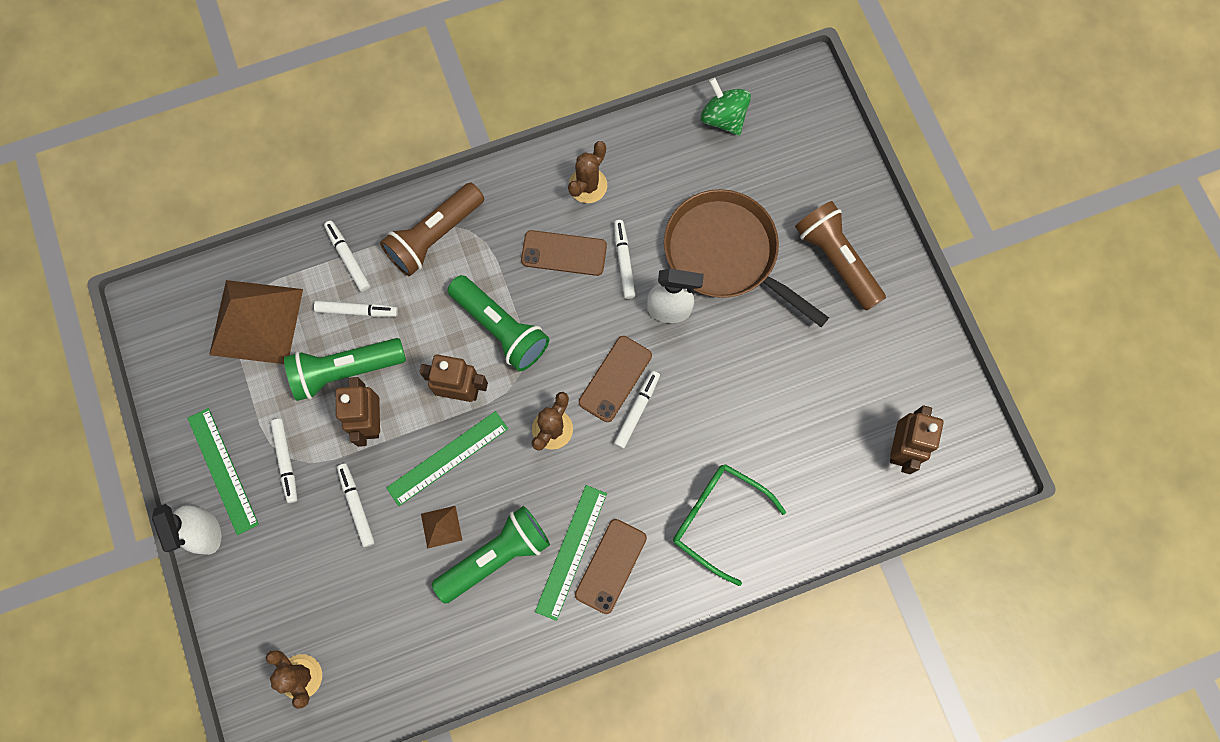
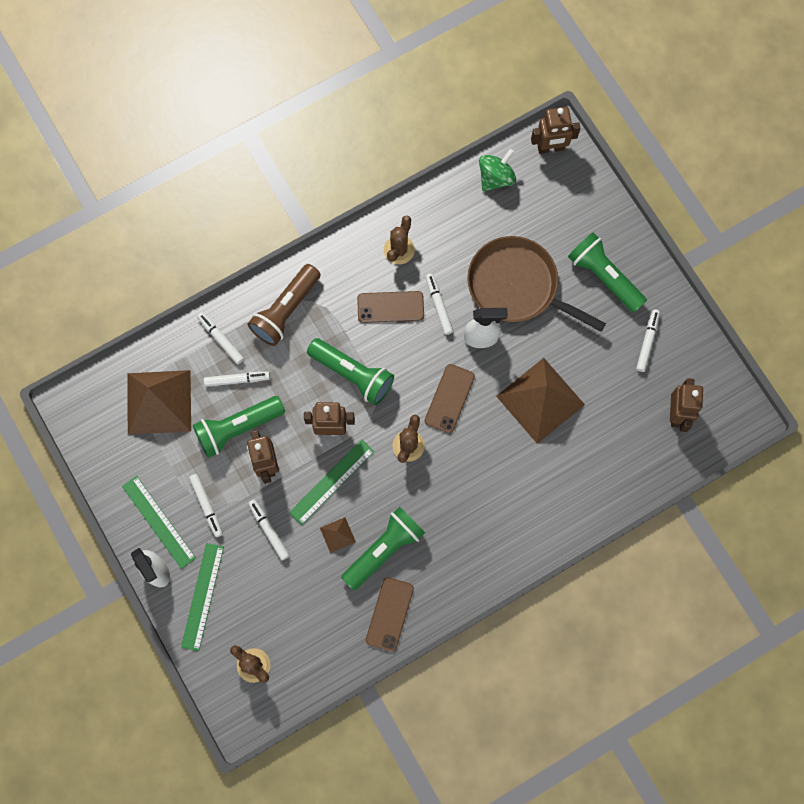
camera: 10 degrees left, 0 degrees up
(571, 551) = (440, 536): green ruler -> green ruler (202, 596)
(611, 566) = (473, 541): brown phone -> brown phone (389, 614)
(637, 410) = (470, 420): white marker -> white marker (647, 342)
(717, 519) = (547, 492): green glasses -> none
(723, 118) = (496, 178): green spinning top -> green spinning top turned 90 degrees clockwise
(729, 400) = (540, 400): none -> brown pyramid
(797, 93) = (551, 148): none -> brown robot
(836, 260) = (604, 277): brown flashlight -> green flashlight

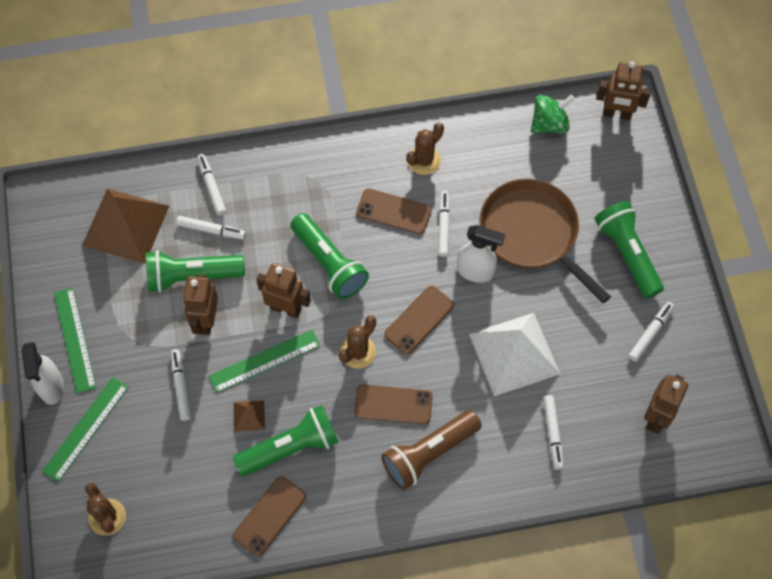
camera: 20 degrees right, 10 degrees down
(206, 506) = (129, 341): white marker -> white marker (553, 433)
(286, 311) = (287, 181): brown flashlight -> brown flashlight (429, 454)
(455, 481) = (393, 404): none -> brown phone
(540, 400) = (514, 353): brown pyramid -> white pyramid

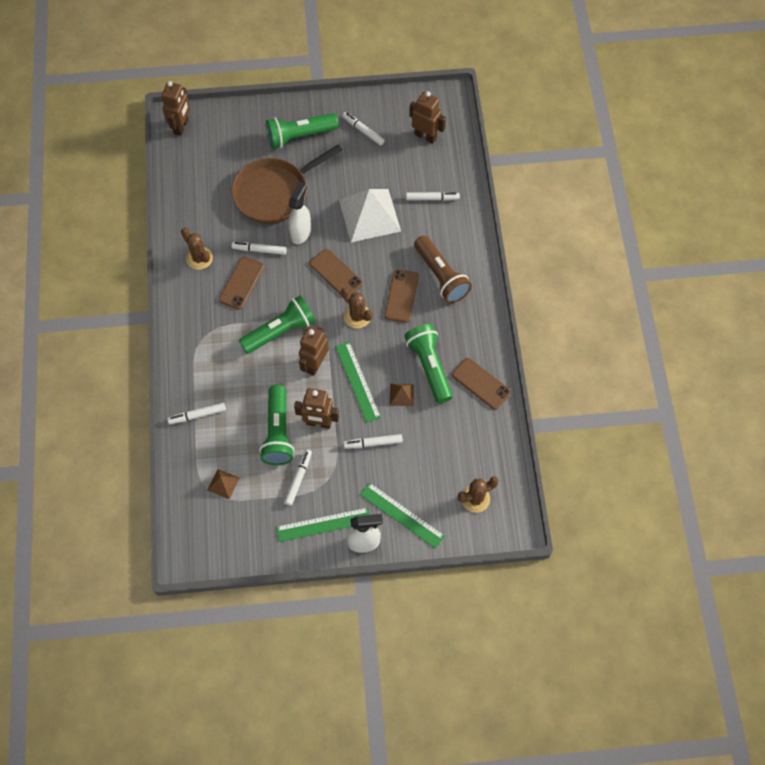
camera: 85 degrees left, 0 degrees up
(126, 225) = (223, 484): brown pyramid -> brown pyramid, size x0.43
(211, 230) = (237, 417): white marker -> white marker (298, 479)
(549, 124) = (182, 171): green spinning top -> none

